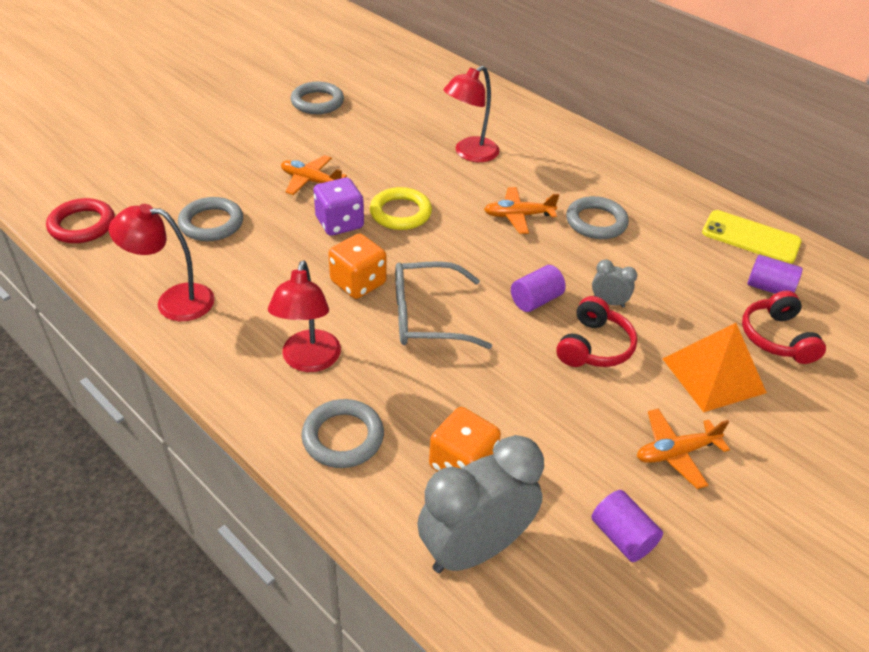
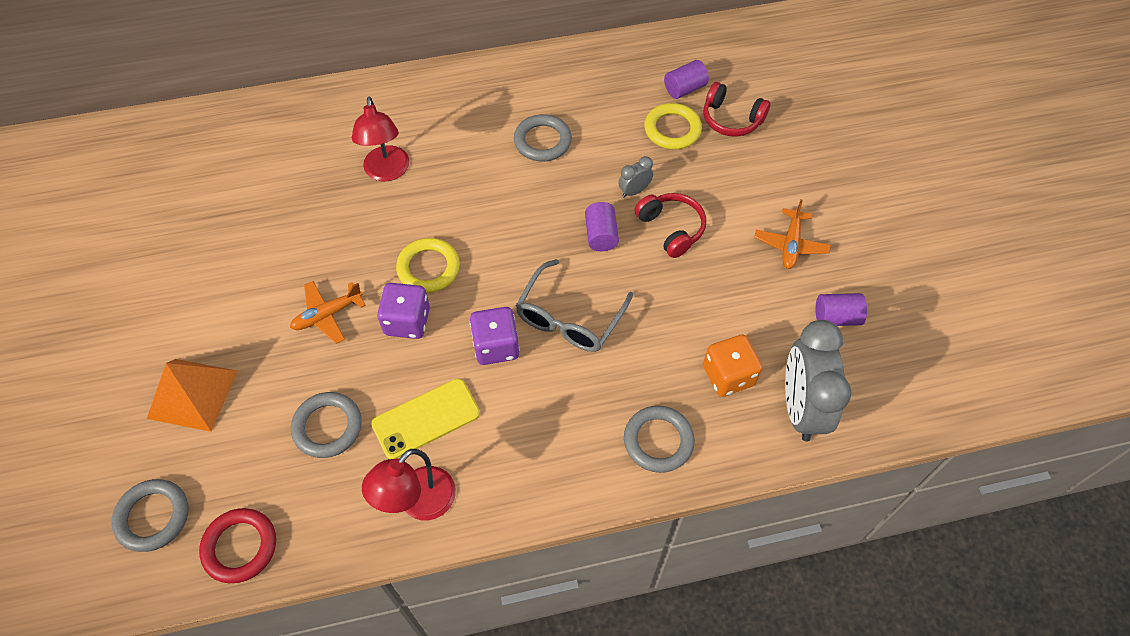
camera: 55 degrees left, 15 degrees up
(309, 361) = (564, 427): red lamp -> none
(317, 102) = (200, 247): grey ring -> grey ring (153, 517)
(358, 283) = (496, 346): orange dice -> purple dice
(518, 216) = (496, 187): orange plane -> none
(710, 299) = (672, 129): none -> yellow ring
(713, 375) = (741, 178): orange pyramid -> orange pyramid (192, 394)
(750, 237) = (628, 61): yellow phone -> yellow phone (426, 419)

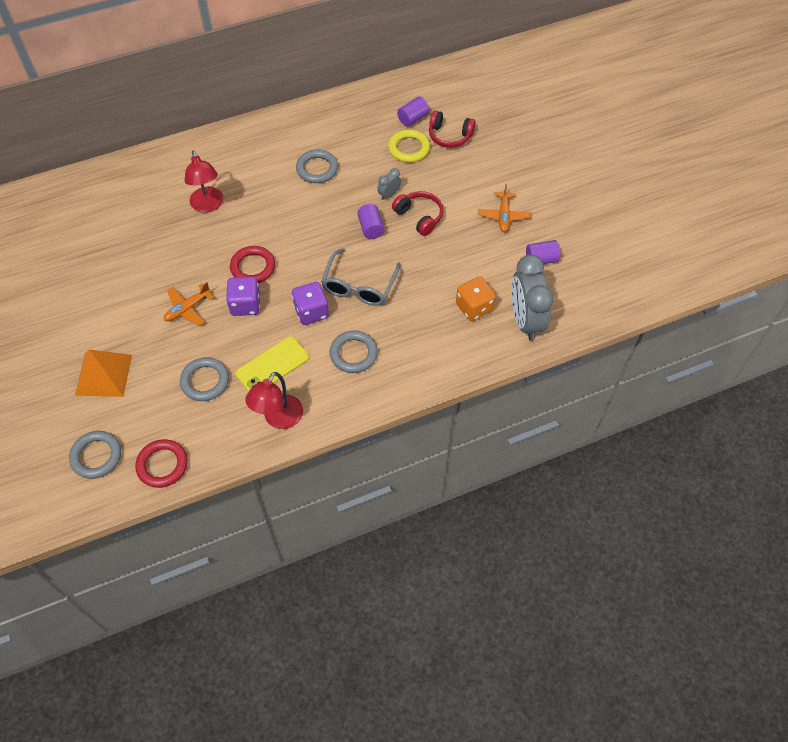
camera: 10 degrees left, 0 degrees up
(428, 268) = (253, 267): yellow ring -> red ring
(658, 441) = (433, 355): grey ring -> grey ring (353, 354)

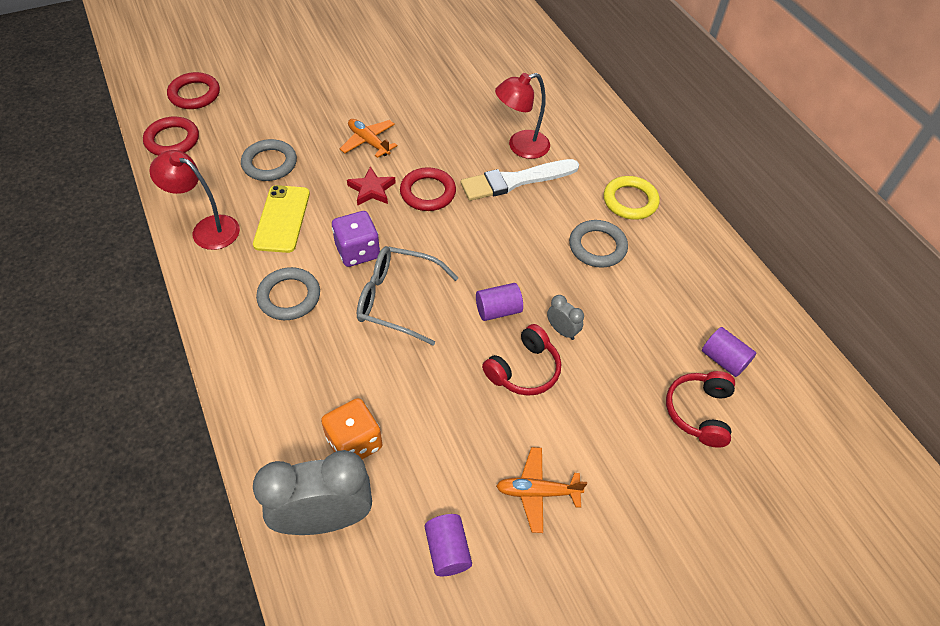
camera: 85 degrees right, 5 degrees down
(96, 456) = (194, 94): grey ring -> red ring
(103, 374) = (289, 89): orange pyramid -> none
(245, 305) = (371, 189): purple dice -> red star
(246, 211) = (515, 181): none -> white brush
(272, 365) = (282, 219): yellow phone -> yellow phone turned 45 degrees clockwise
(409, 148) = (658, 355): yellow ring -> yellow ring (630, 201)

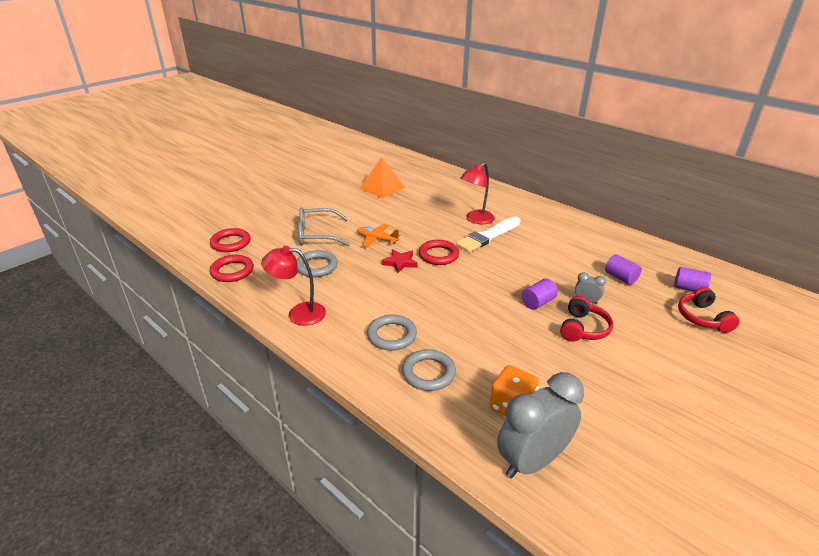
camera: 20 degrees left, 20 degrees down
(282, 219) = (350, 294): yellow phone -> none
(358, 251) = (419, 297): purple dice -> none
(398, 300) = (469, 315): grey glasses -> grey glasses (318, 234)
(435, 52) = (382, 188): none -> orange pyramid
(447, 550) = (632, 448): purple cylinder -> purple cylinder (620, 277)
(537, 492) = (655, 392): orange plane -> none
(597, 246) = (566, 255): grey ring -> grey ring (428, 373)
(630, 201) = (563, 229): yellow ring -> none

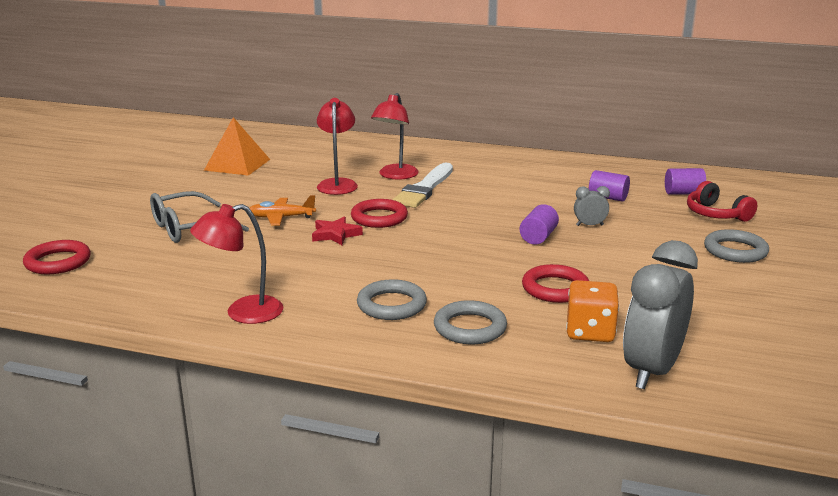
camera: 25 degrees left, 10 degrees down
(232, 271) = (93, 291): red ring -> red ring (555, 288)
(316, 266) = (221, 261): grey ring -> grey ring (735, 251)
(432, 218) = (337, 184): none -> red lamp
(583, 328) = (607, 249): red headphones -> none

